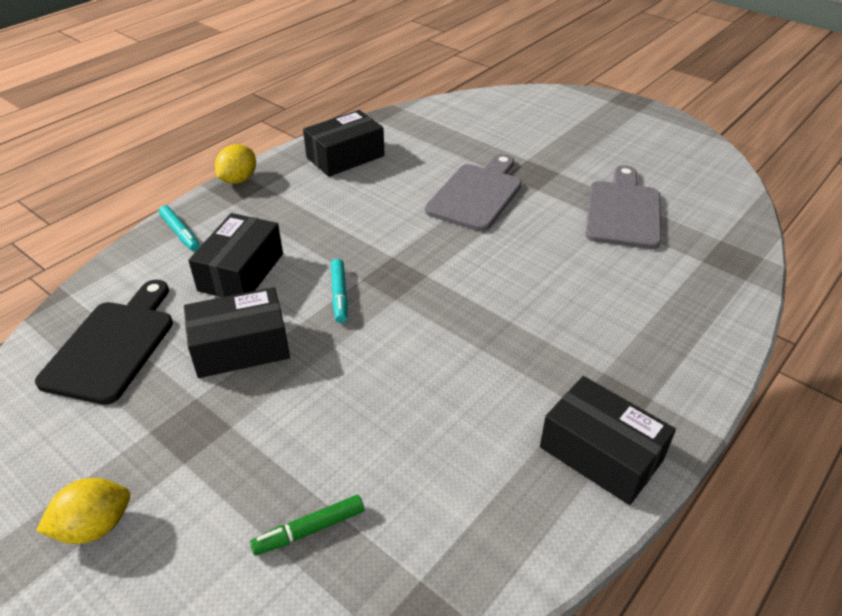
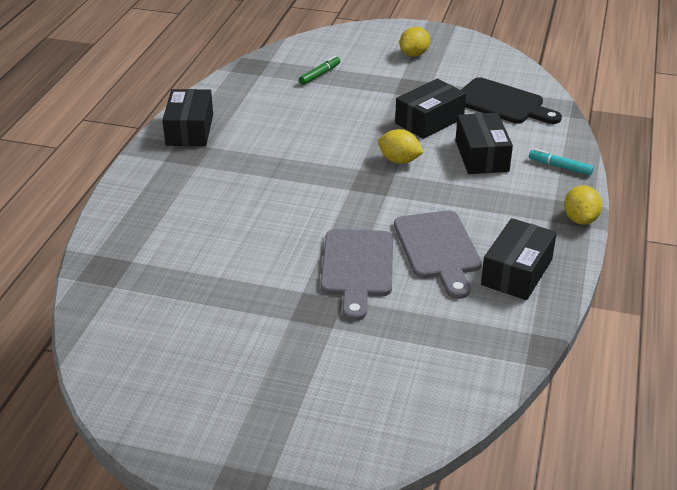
camera: 155 degrees right, 5 degrees down
(113, 346) = (502, 103): black cutting board -> black cutting board turned 45 degrees counterclockwise
(339, 295) = (399, 160): turquoise marker -> yellow lemon
(601, 453) = (190, 130): black box -> black box turned 75 degrees clockwise
(623, 211) = (210, 290): grey cutting board -> grey cutting board (438, 249)

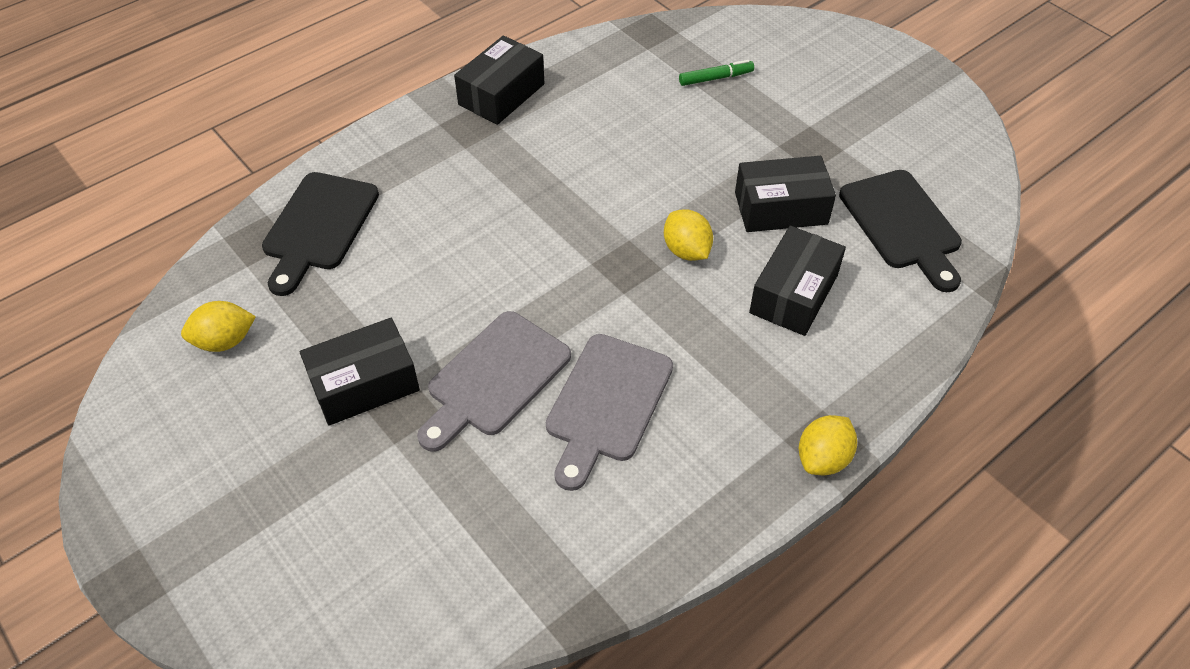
camera: 35 degrees right, 15 degrees up
(142, 245) = (318, 227): none -> black cutting board
(414, 54) = (861, 96): yellow lemon -> yellow lemon (224, 341)
(516, 272) = (664, 491): black box -> black box (364, 384)
(560, 167) = (879, 363): turquoise marker -> none

